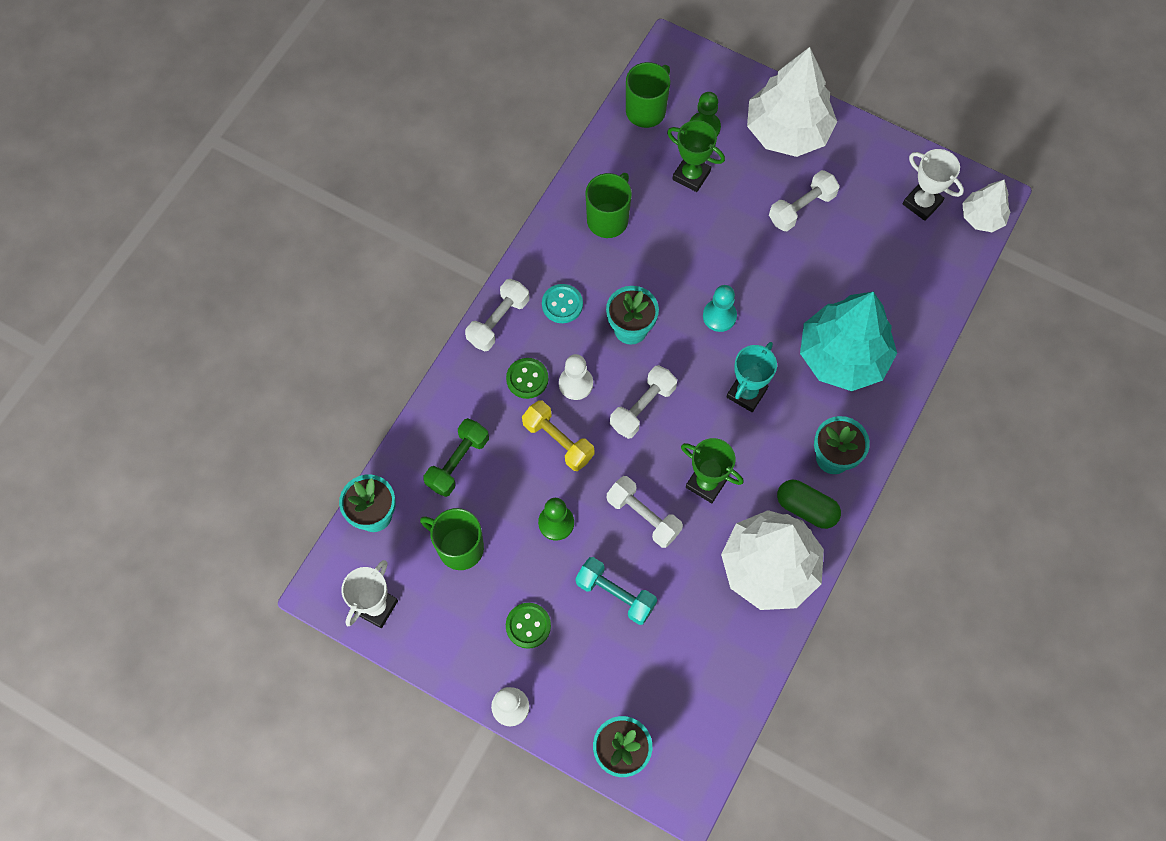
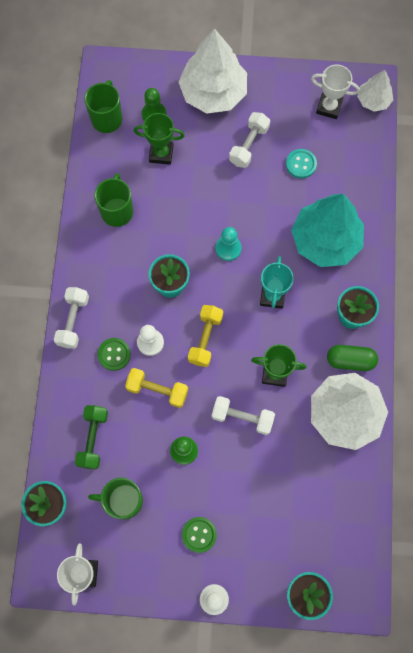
camera: 25 degrees left, 5 degrees up
(562, 304) = (113, 288): turquoise button -> turquoise button (301, 164)
(615, 594) = (249, 483): turquoise dumbbell -> none
(642, 407) = (205, 339): white dumbbell -> yellow dumbbell

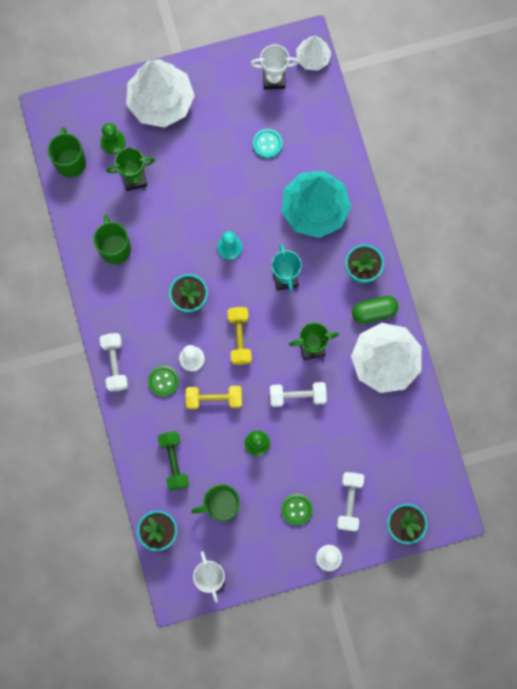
camera: 20 degrees left, 5 degrees up
(249, 145) = (213, 142): white dumbbell -> white dumbbell (349, 502)

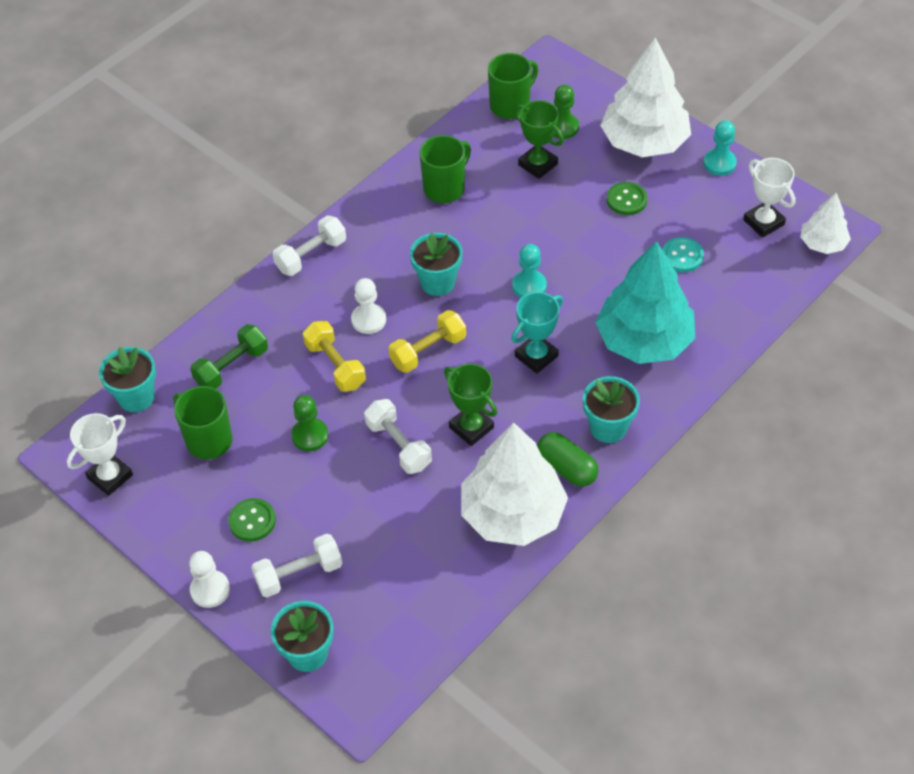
camera: 60 degrees right, 25 degrees down
(163, 381) = (323, 308): green button -> green button (626, 200)
(210, 70) = (719, 163): none -> turquoise pawn

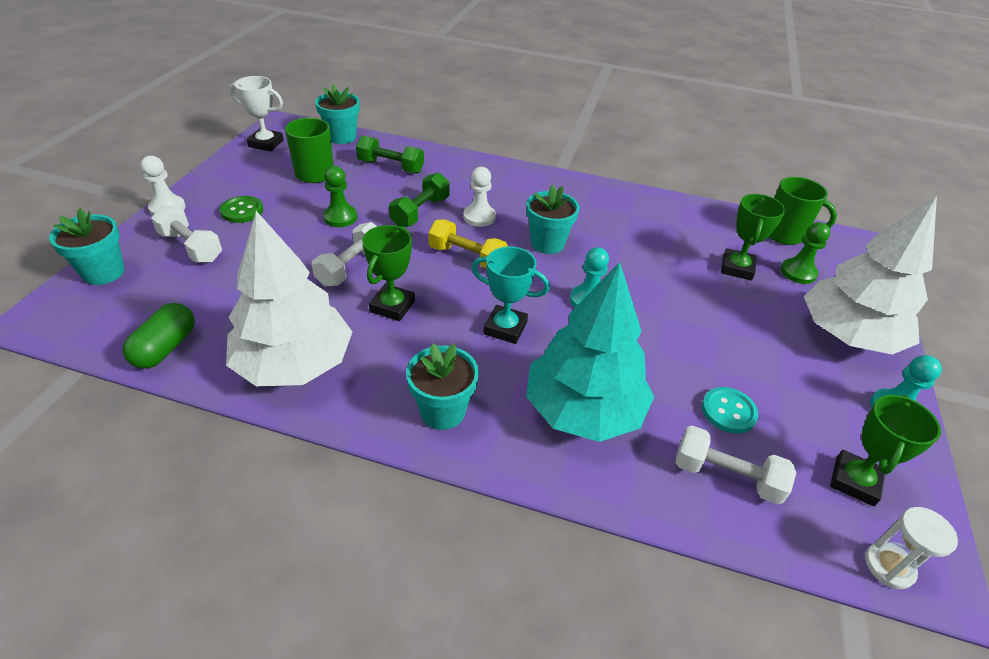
camera: 60 degrees right, 10 degrees down
(311, 255) = (523, 174): white dumbbell -> white dumbbell (726, 476)
(335, 365) = (420, 212): yellow dumbbell -> green dumbbell
(445, 188) = (654, 221): green mug -> none
(566, 468) = (371, 390): green capsule -> green capsule (166, 348)
(626, 200) = (759, 342): green button -> none
(763, 222) = (854, 481): white trophy -> green trophy
(822, 244) = (889, 566): white tree -> white hourglass

